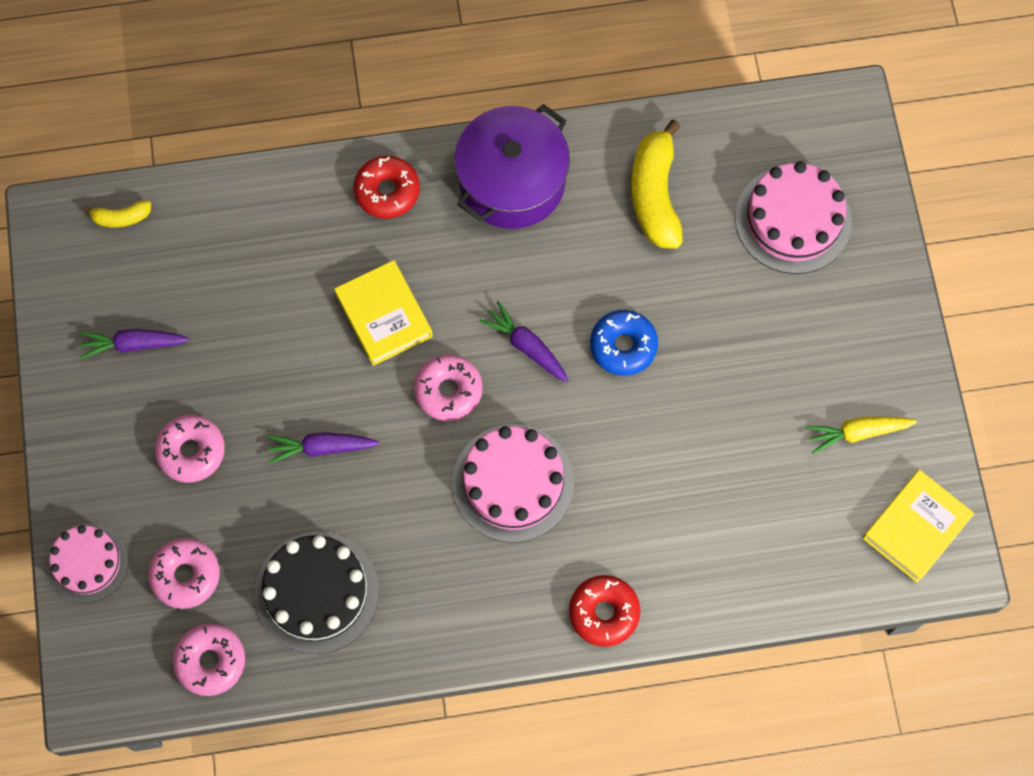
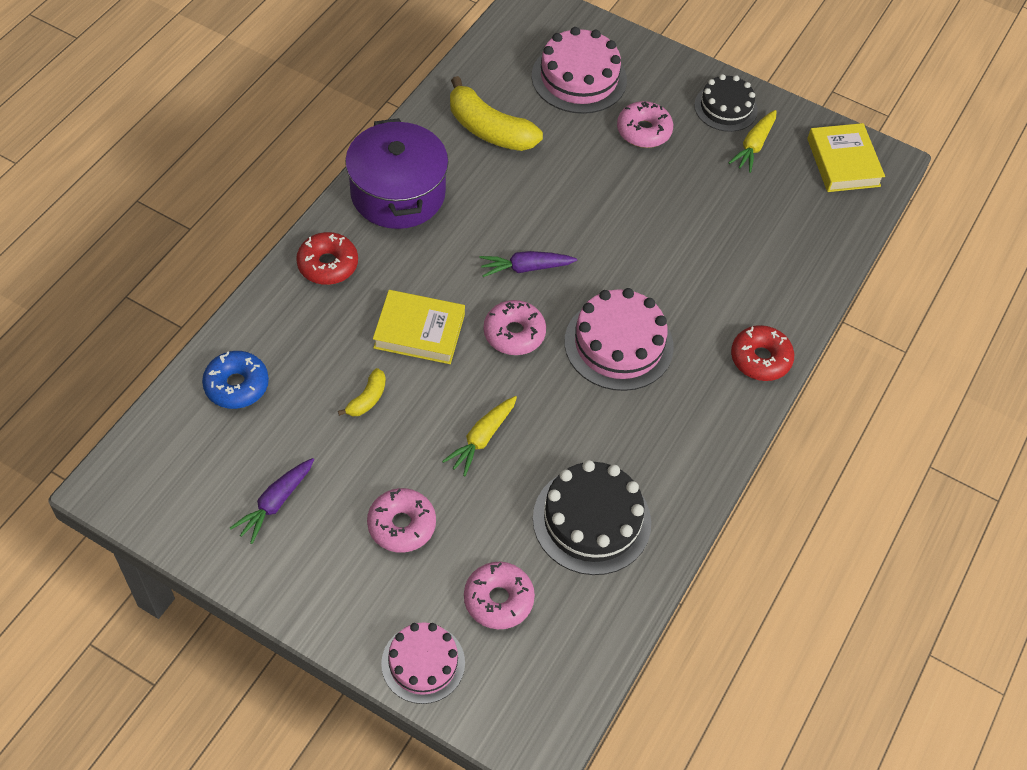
camera: 55 degrees left, 15 degrees down
(121, 218) = (164, 439): yellow banana -> yellow banana (367, 399)
(210, 661) = (584, 631): pink donut -> pink donut (643, 131)
(321, 447) = (482, 438): purple carrot -> yellow carrot
(623, 346) = (578, 218): blue donut -> blue donut (236, 385)
(883, 373) = (725, 108): none -> black cake

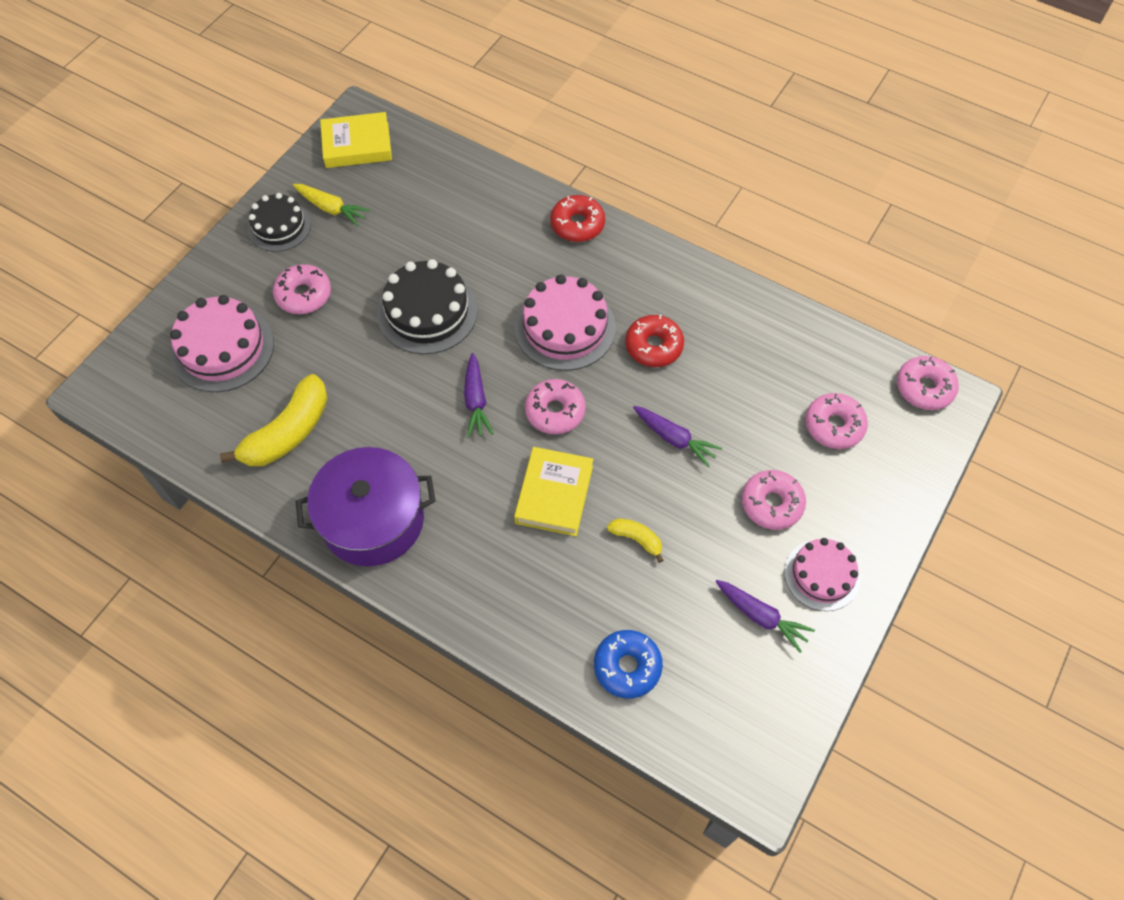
camera: 85 degrees left, 5 degrees up
(328, 265) = (469, 586): red donut -> red donut (653, 346)
(423, 663) = (901, 483): pink cake -> pink cake (822, 575)
(482, 438) = (674, 439): yellow carrot -> purple carrot
(552, 710) = (924, 388): none -> pink donut
(592, 520) = (749, 355): black cake -> black cake (427, 312)

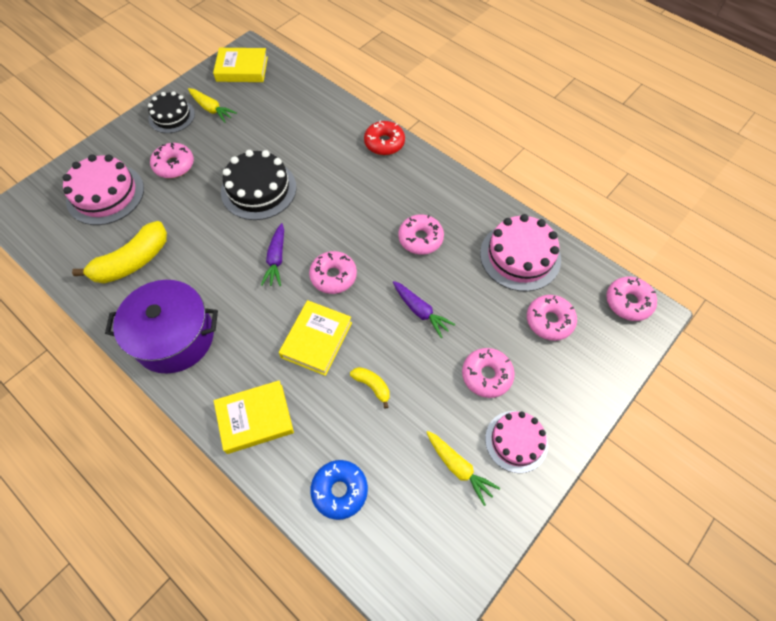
camera: 10 degrees right, 0 degrees up
(503, 601) = (255, 418): none -> yellow book
(565, 327) = (356, 215): pink cake -> pink cake (520, 256)
(653, 346) = (420, 239): red donut -> pink donut
(761, 617) = (458, 468): purple carrot -> yellow carrot

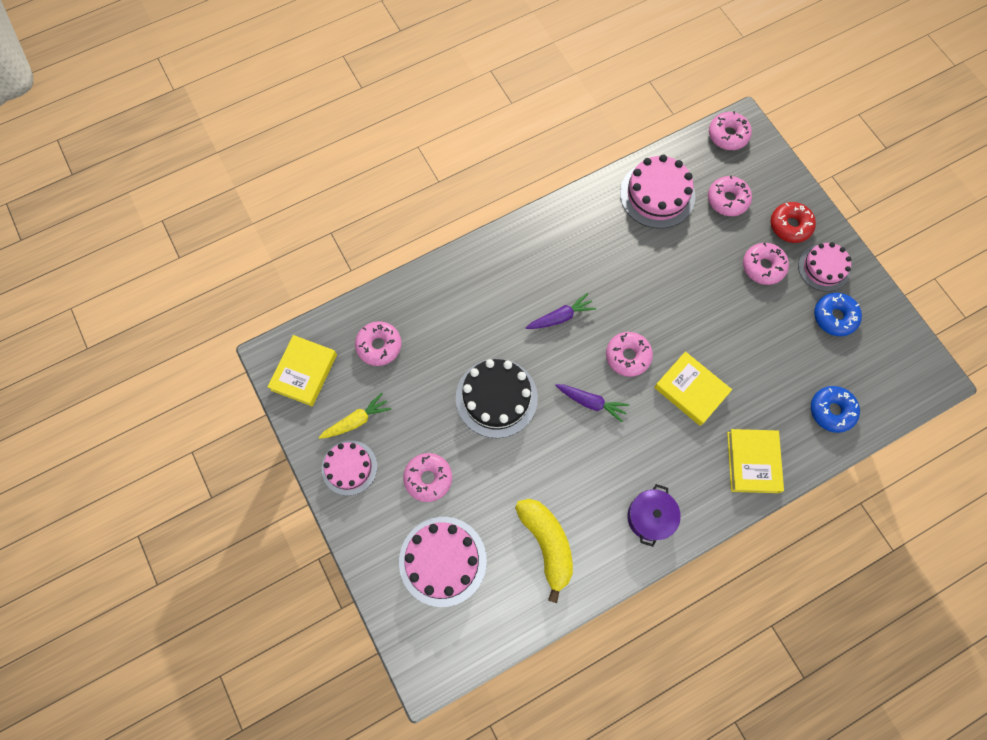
camera: 70 degrees left, 10 degrees up
(171, 116) = (349, 467): black cake -> pink cake
(174, 337) = (650, 517): purple pot -> purple pot, size x0.59
(372, 386) = (748, 358): yellow banana -> none
(384, 143) = (480, 259): red donut -> red donut (790, 226)
(420, 239) = (611, 268): pink donut -> pink donut (379, 346)
(420, 311) = (688, 295): purple carrot -> purple carrot (560, 317)
(458, 468) = (834, 317): yellow carrot -> blue donut

